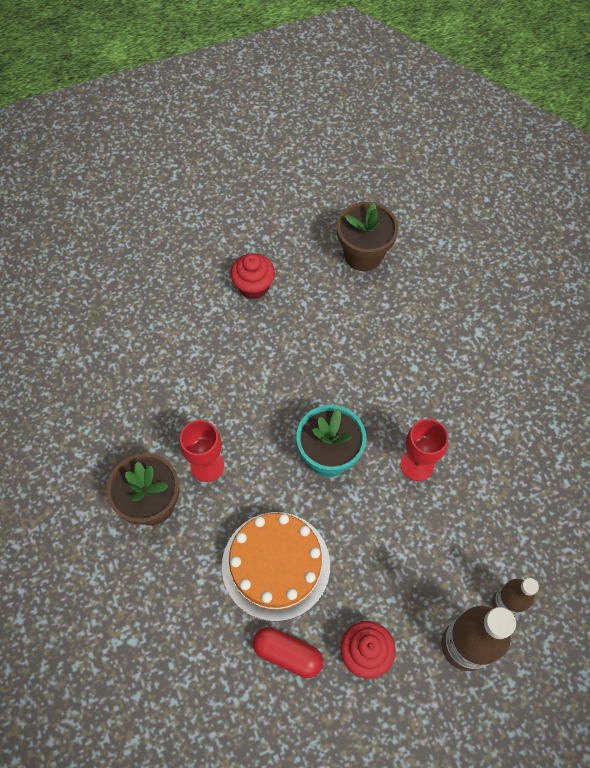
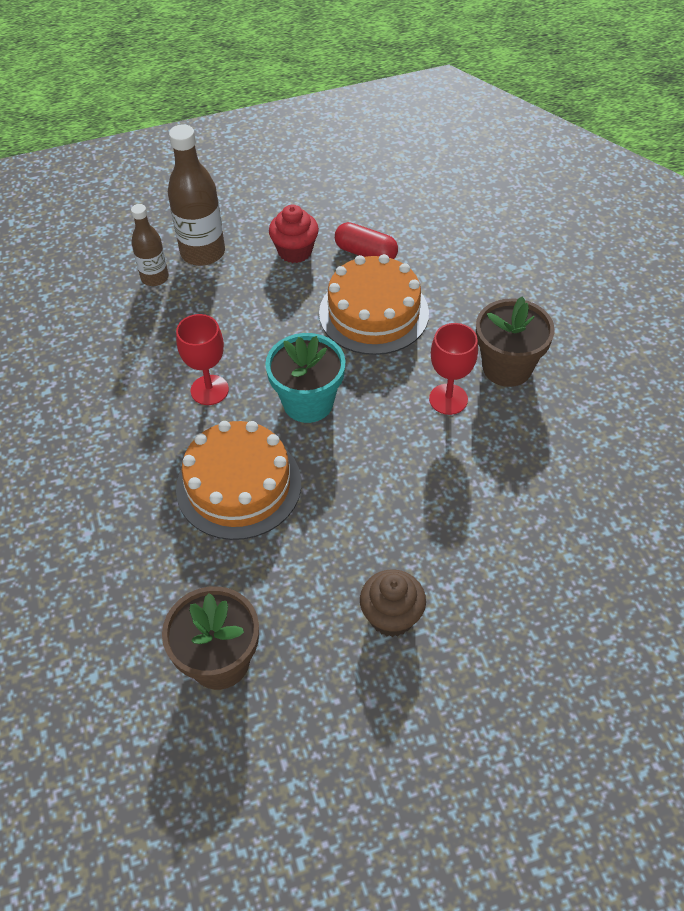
camera: 175 degrees left, 10 degrees down
(253, 286) = (391, 616): red cupcake -> brown cupcake
(374, 376) = (239, 485): none -> orange cake

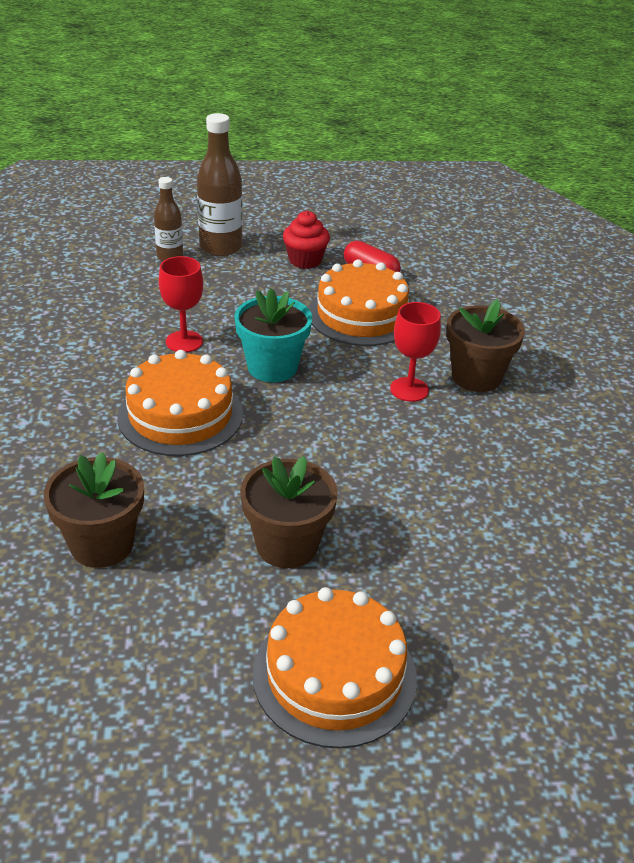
camera: 10 degrees right, 15 degrees down
(391, 616) = (287, 545): brown cupcake -> brown flower pot
(478, 749) = (334, 675): none -> orange cake

